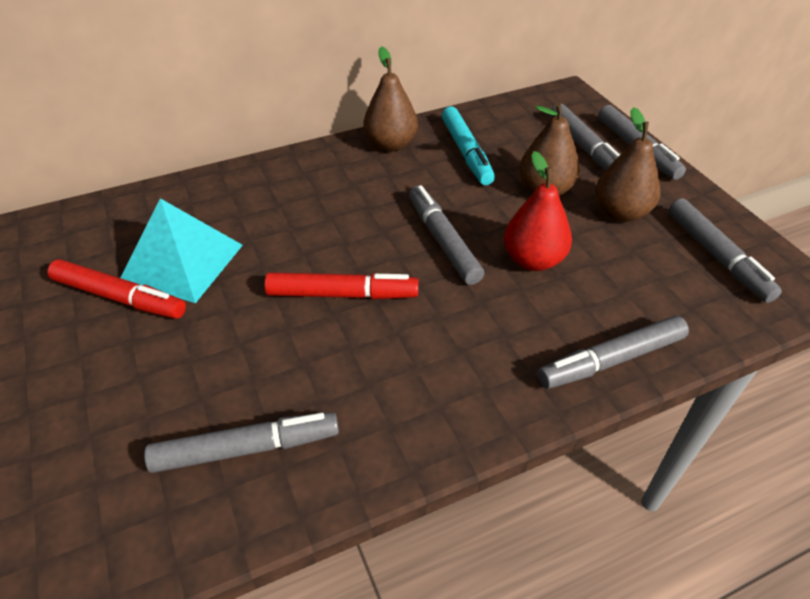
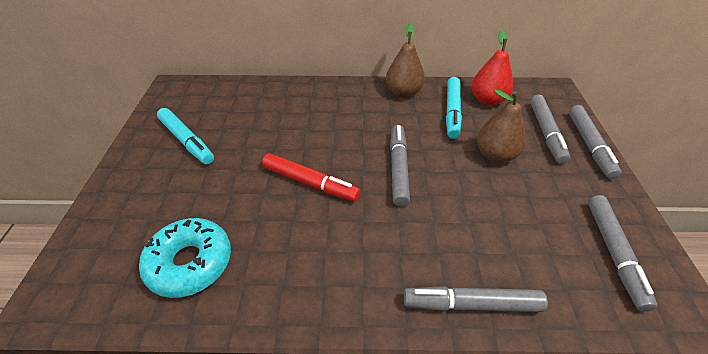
camera: 25 degrees right, 0 degrees up
(119, 298) = (186, 141): red marker -> turquoise marker
(182, 262) = (232, 130): turquoise pyramid -> none
(246, 449) = (190, 263): grey marker -> turquoise donut
(533, 260) = (455, 204): red pear -> red pear (487, 100)
(620, 212) = (547, 190): brown pear -> none

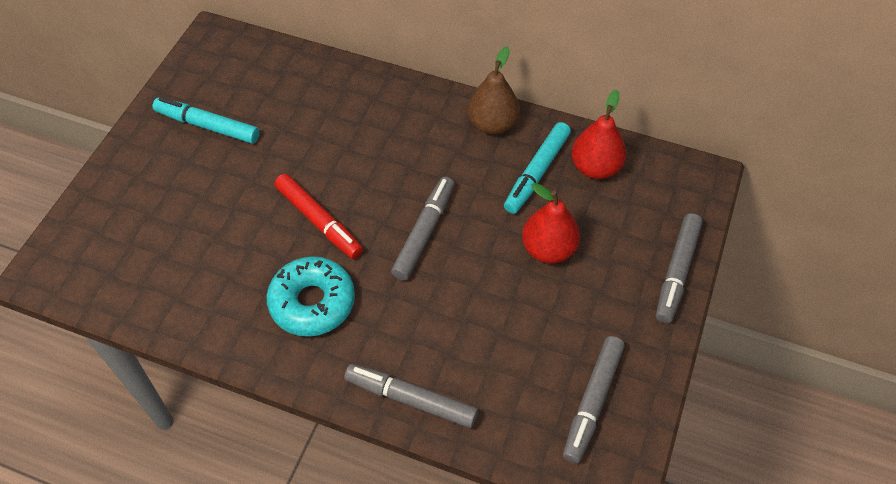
camera: 20 degrees right, 10 degrees up
(186, 141) = (208, 126): turquoise marker -> turquoise marker turned 135 degrees clockwise
(190, 263) = (171, 273): turquoise donut -> turquoise donut (312, 302)
(495, 155) = (548, 249): brown pear -> red pear
(545, 133) = (635, 238): grey marker -> none

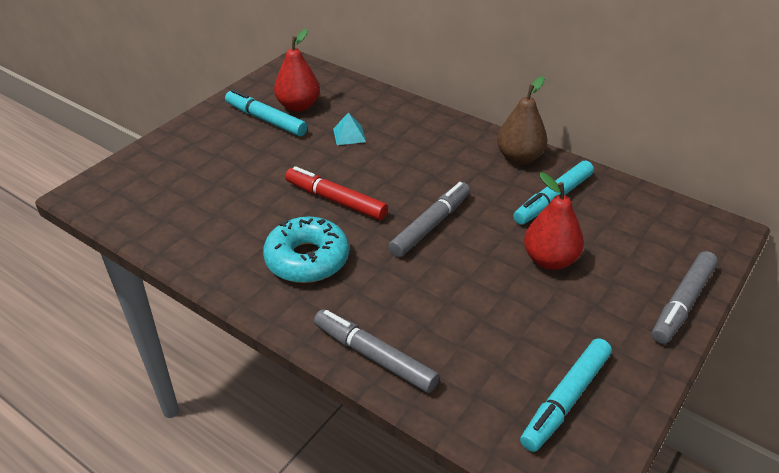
camera: 15 degrees right, 15 degrees down
(306, 129) = (349, 135): none -> turquoise pyramid
(319, 221) = (336, 200): red marker -> red marker turned 150 degrees clockwise
(592, 402) = (565, 399): grey marker -> turquoise marker
(595, 168) = (612, 205): red pear -> red pear (298, 106)

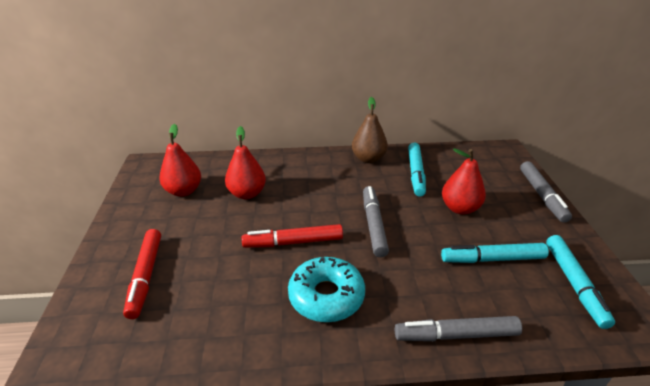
camera: 40 degrees left, 5 degrees down
(195, 165) = (145, 276): none -> red marker
(266, 120) = (168, 212): turquoise marker -> turquoise marker (492, 259)
(349, 135) = (247, 194): turquoise pyramid -> red pear

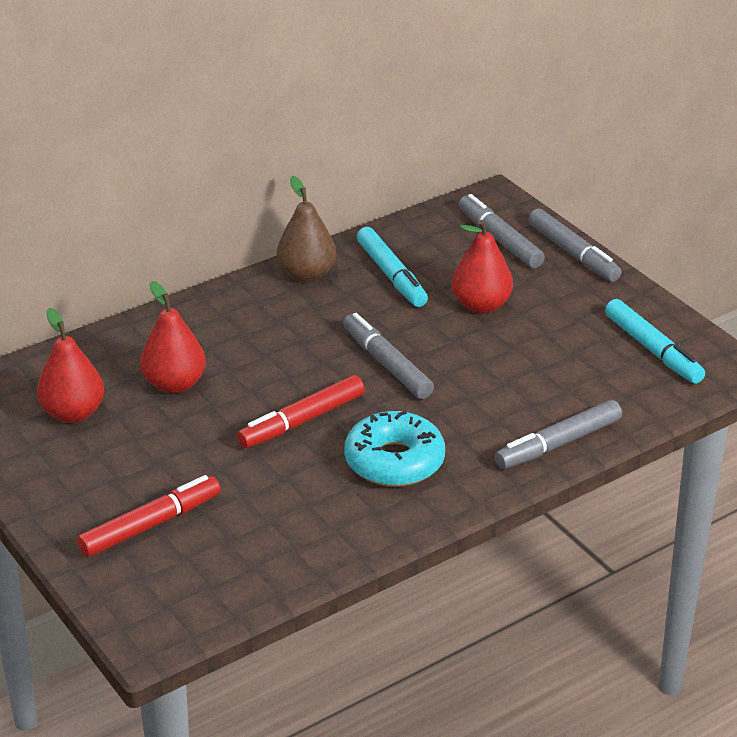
camera: 30 degrees left, 0 degrees up
(145, 276) = (151, 525): red marker -> red marker turned 90 degrees counterclockwise
(492, 259) = (554, 354): turquoise marker -> none
(496, 173) = (500, 239): none -> grey marker

